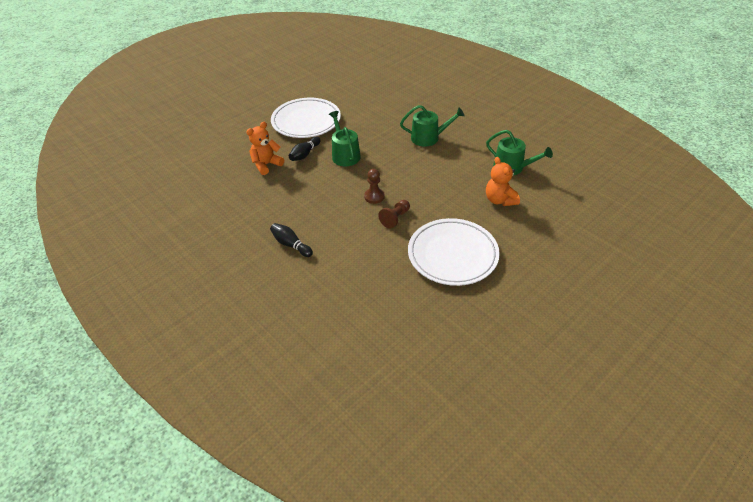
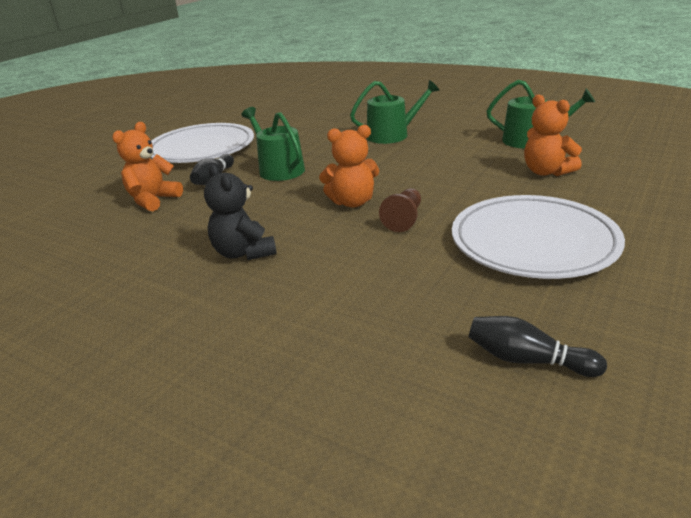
camera: 15 degrees left, 15 degrees down
(291, 244) = (236, 288): black bowling pin -> black bowling pin (527, 360)
(302, 221) = (244, 253): none -> black teddy bear
(374, 196) = (352, 202): brown pawn -> orange teddy bear

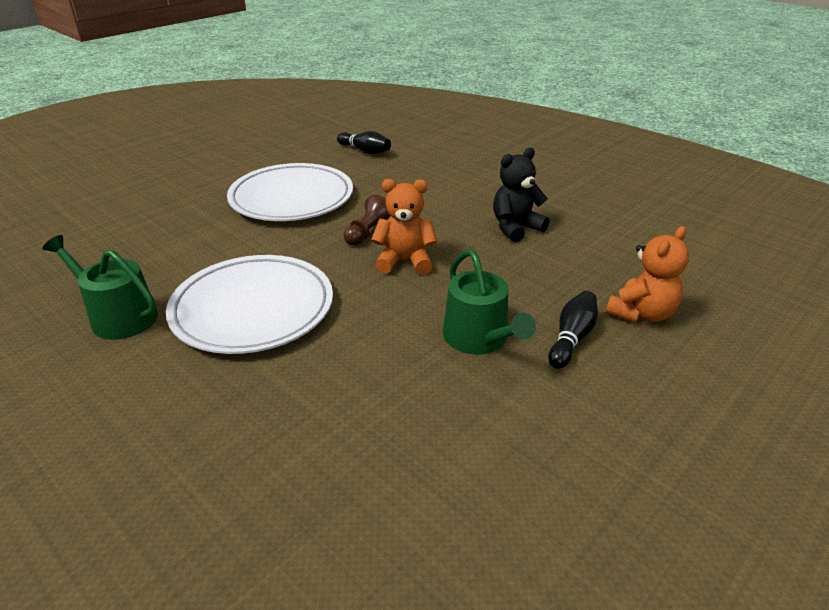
camera: 170 degrees left, 5 degrees up
(202, 149) = (623, 441): white plate -> white plate (253, 309)
(244, 253) = (515, 228): black teddy bear -> black teddy bear turned 105 degrees counterclockwise
(392, 135) = (275, 388): green watering can -> none
(546, 172) = (184, 260): orange teddy bear -> none

